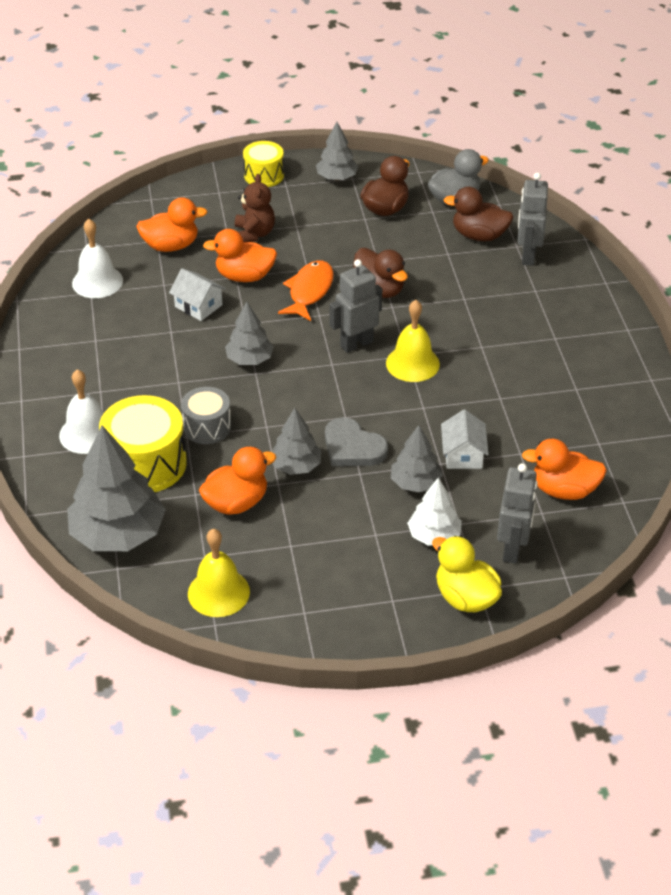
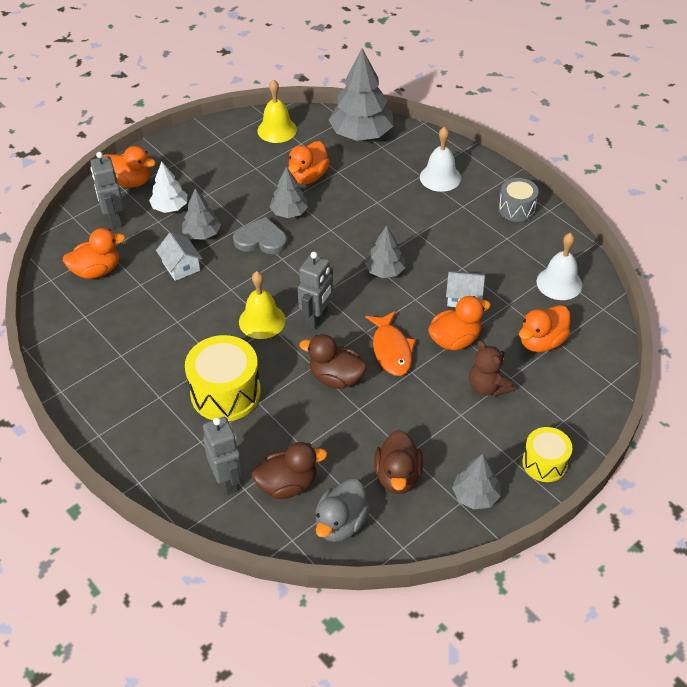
camera: 150 degrees right, 5 degrees up
(145, 464) = (385, 175): yellow drum -> yellow drum (225, 393)
(207, 427) = (369, 212): grey drum -> grey drum (516, 209)
(465, 597) = (130, 182): yellow duck -> orange duck

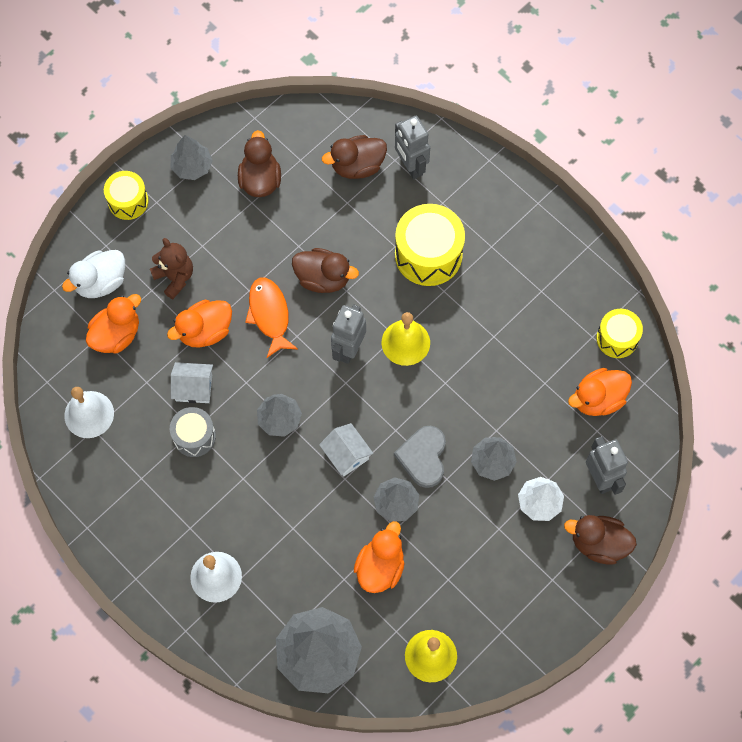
camera: 175 degrees right, 20 degrees up
(62, 313) = (617, 338): none -> yellow drum
(130, 182) = (598, 543): orange duck -> brown duck
(181, 266) = (506, 411): white house -> white house (346, 454)
(261, 239) = (423, 457): grey heart -> grey heart turned 90 degrees clockwise
(341, 523) = (308, 134): grey duck -> none
(516, 209) = (125, 527): grey drum -> grey drum (194, 436)
(563, 387) = (101, 282): none -> white duck

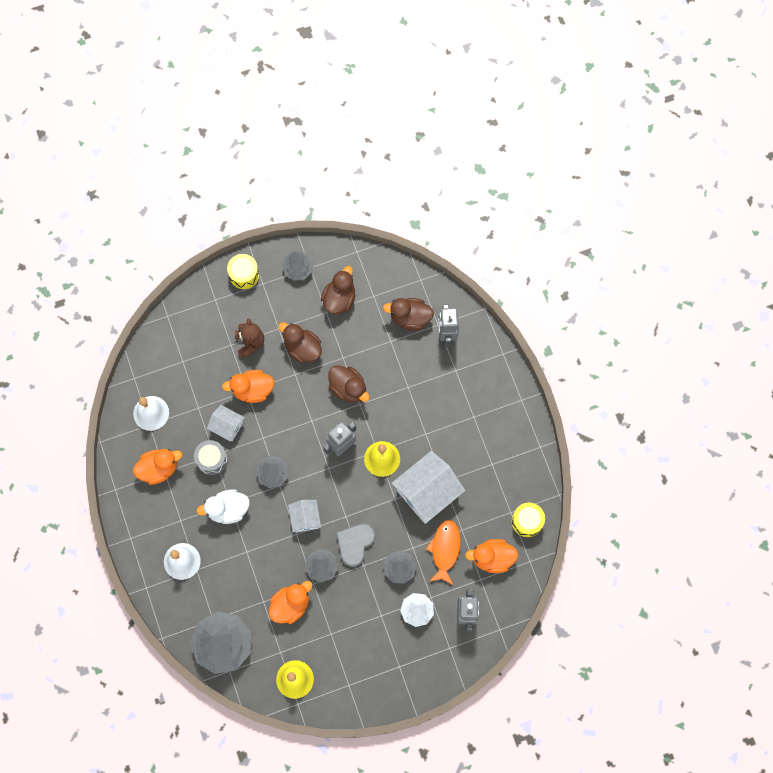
camera: 25 degrees right, 5 degrees up
(101, 282) = (200, 324): white duck -> white duck (228, 509)
(117, 334) = (194, 366): orange duck -> orange duck (159, 468)
(269, 315) = (300, 398): orange fish -> orange fish (445, 549)
(428, 254) = (427, 403): yellow drum -> none
(480, 357) = (427, 491): none -> white house
(598, 543) = (442, 657): brown duck -> brown duck (302, 348)

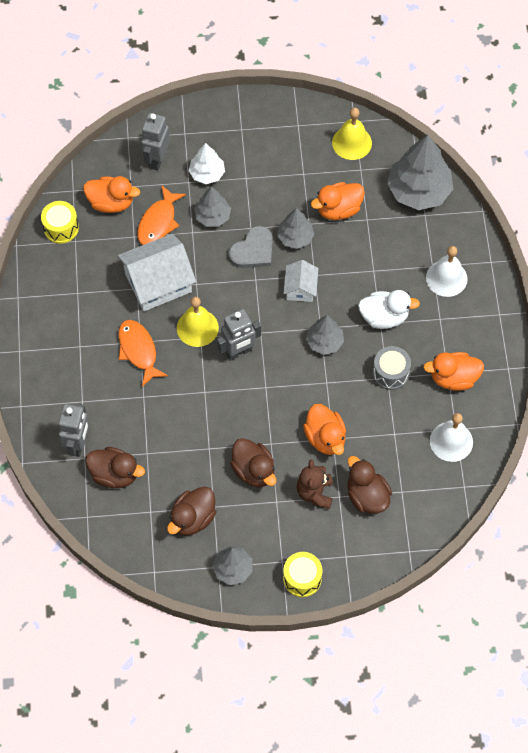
camera: 165 degrees left, 10 degrees down
(227, 426) = (365, 405): white house -> none
(252, 390) = (325, 438): orange duck -> orange duck turned 60 degrees clockwise
(348, 388) = (212, 412): brown duck -> brown duck (367, 496)
(424, 425) = (138, 351): none -> orange fish

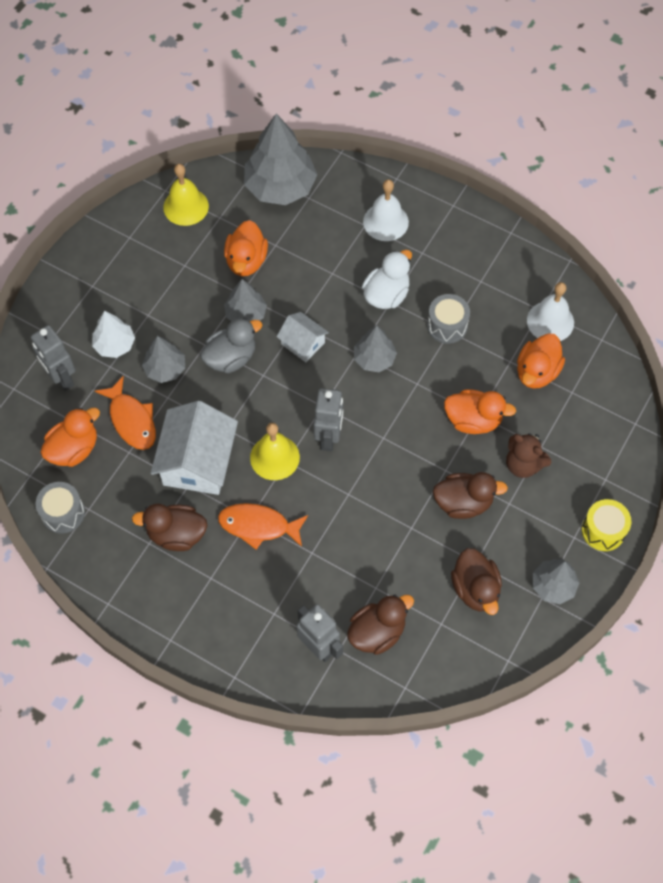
camera: 55 degrees left, 0 degrees up
(61, 228) = (63, 513): yellow drum -> grey drum
(253, 250) = (231, 357): grey heart -> grey duck
(367, 496) = (557, 423): brown duck -> brown duck (176, 534)
(453, 378) = (489, 280): orange duck -> orange duck (537, 372)

